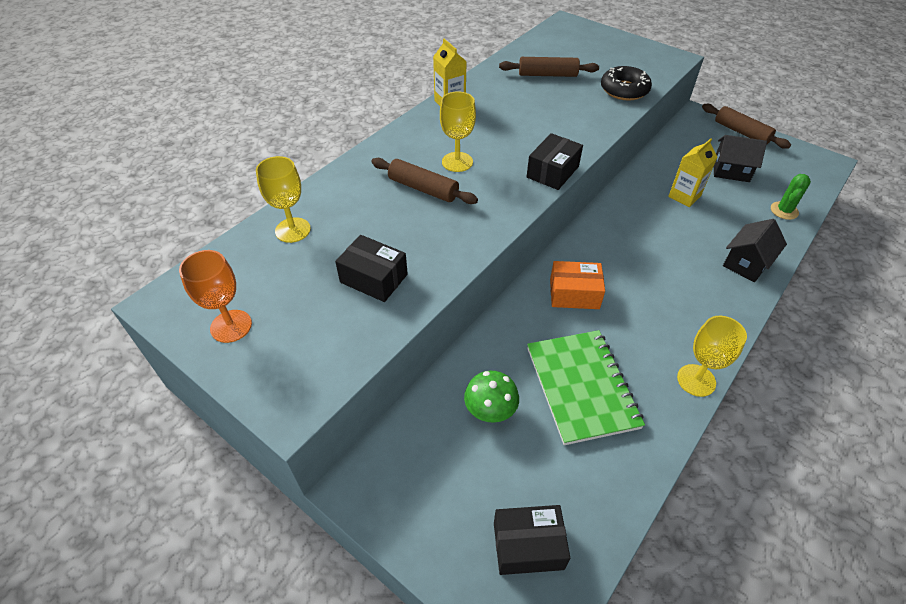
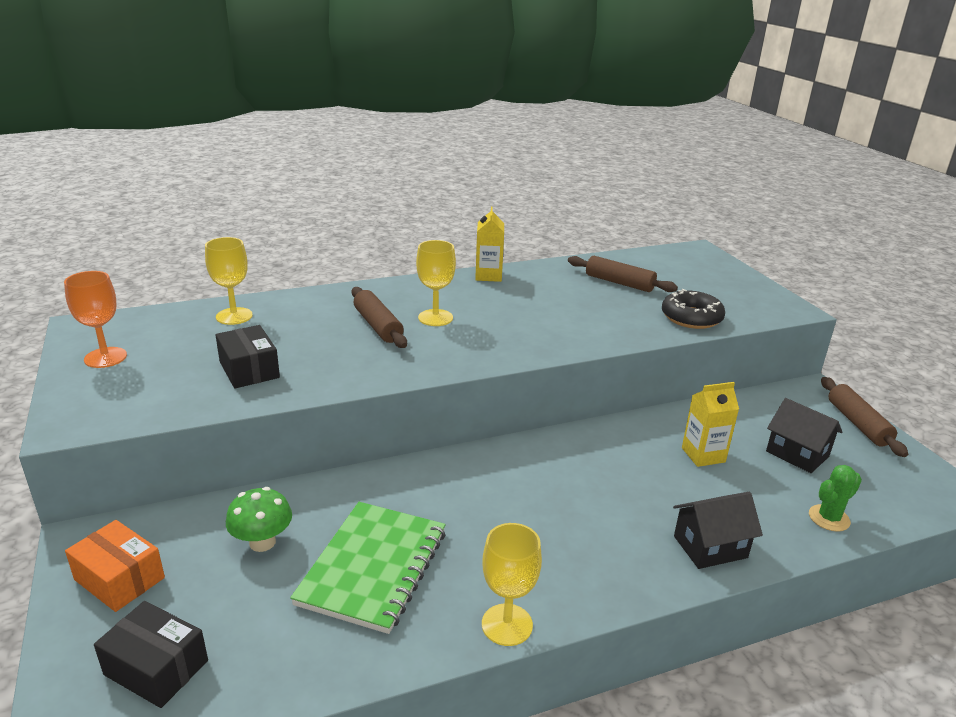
camera: 30 degrees right, 20 degrees down
(552, 172) = (519, 355): black box -> none
(574, 294) = (465, 487): orange box -> orange box (119, 579)

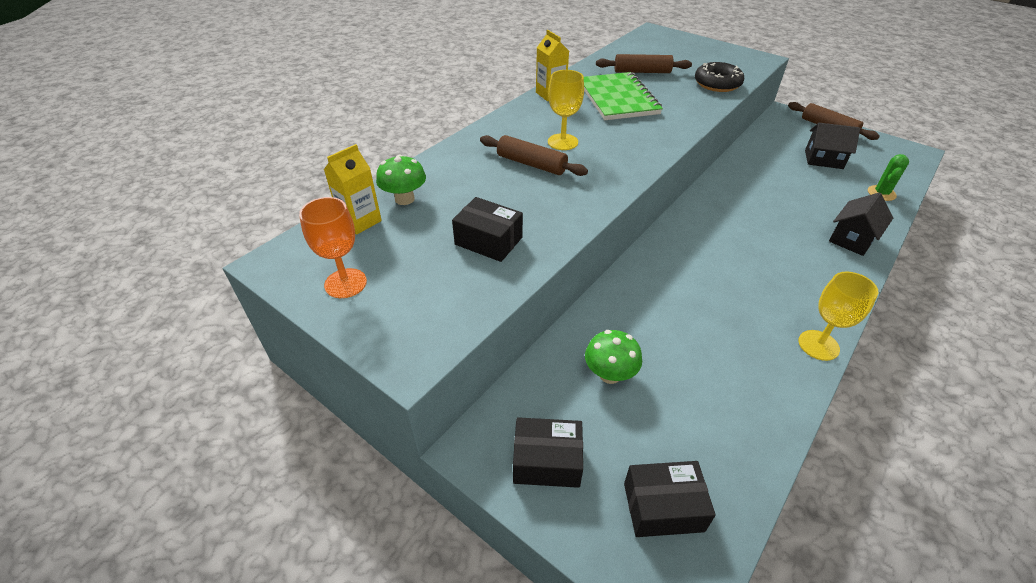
camera: 30 degrees left, 15 degrees up
(119, 579) = (547, 461): orange box -> black box
(234, 316) = (404, 199): yellow goblet -> green mushroom
(373, 567) = (702, 352): green notebook -> green notebook (618, 99)
(703, 455) = (781, 181): yellow carton -> yellow carton (360, 221)

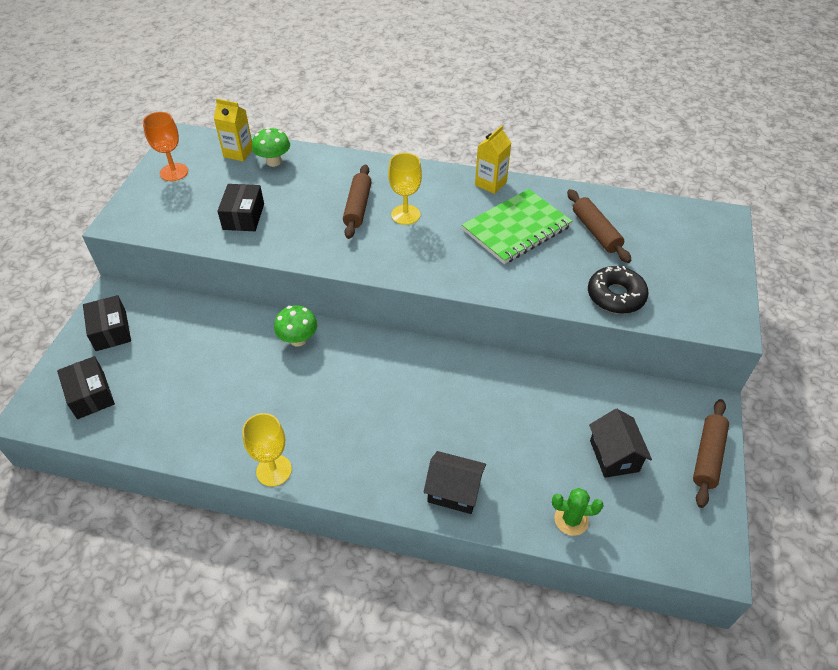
camera: 65 degrees right, 5 degrees up
(610, 374) = (193, 343): green mushroom -> green mushroom (298, 339)

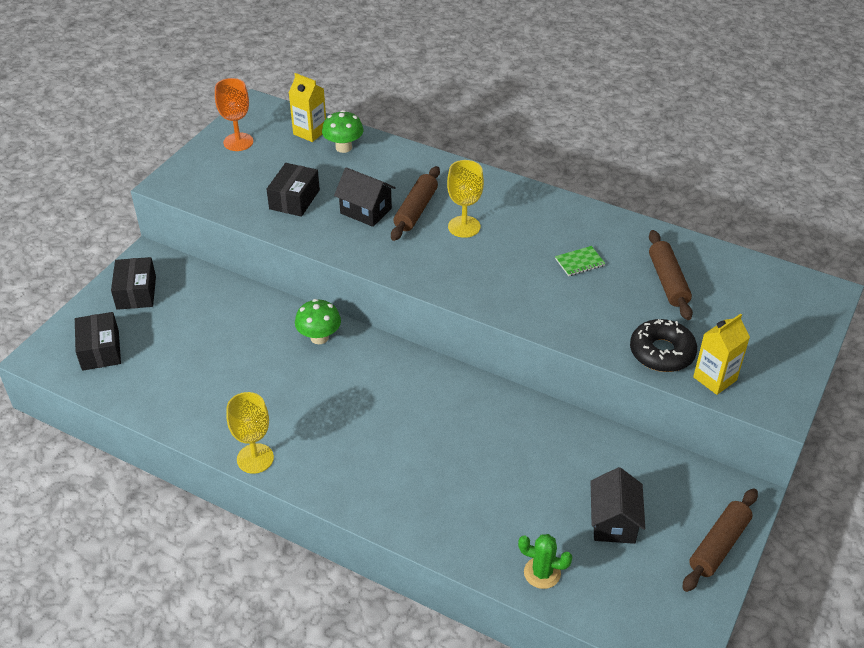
camera: 15 degrees right, 5 degrees down
(454, 491) = (429, 518): black house -> black house (366, 211)
(490, 183) = (570, 209): yellow carton -> yellow carton (715, 378)
(516, 228) = (579, 262): green notebook -> green notebook, size x0.41

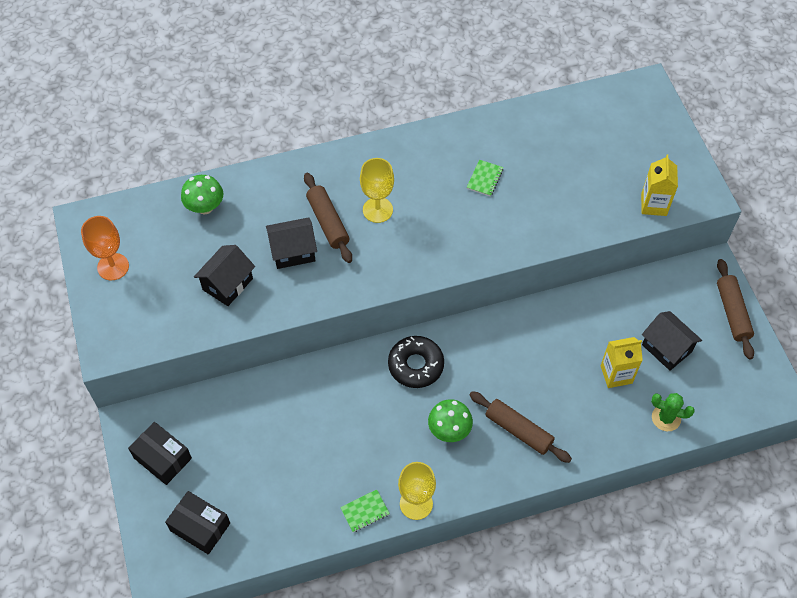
camera: 45 degrees left, 15 degrees up
(213, 432) = (365, 511): none -> green notebook
(294, 199) = (227, 284): black box -> black house
(310, 132) = (160, 213): yellow carton -> yellow carton (616, 374)
(319, 337) = (345, 377): green mushroom -> green mushroom (449, 430)
(542, 573) = (666, 418): green cactus -> green cactus turned 45 degrees clockwise
(662, 352) = (606, 210): black donut -> black donut (416, 365)
(668, 281) = (553, 150): brown rolling pin -> brown rolling pin (518, 430)

